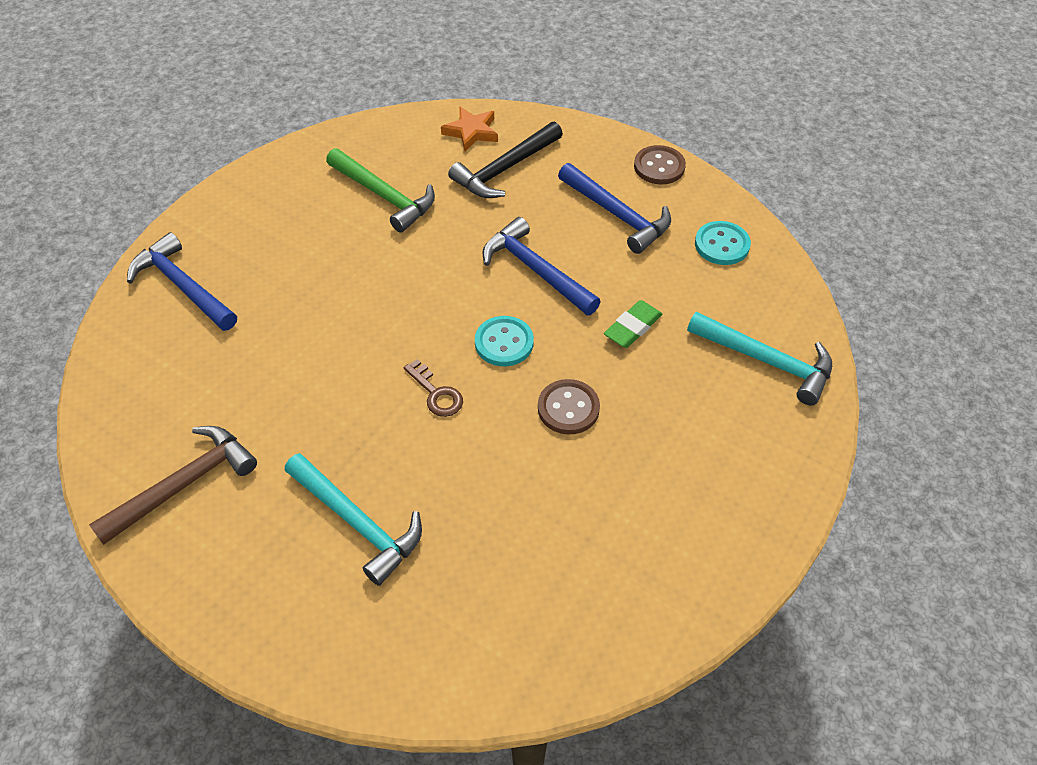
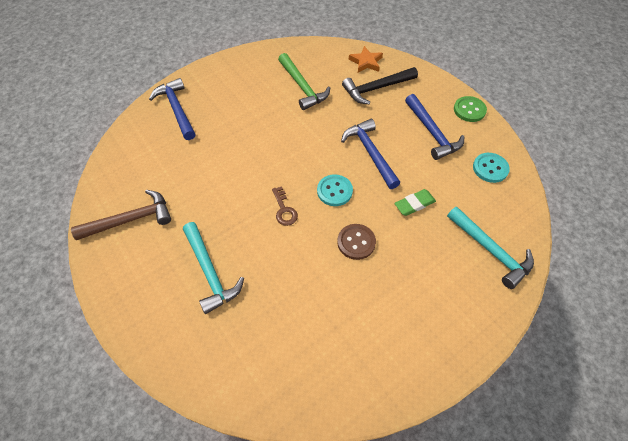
camera: 20 degrees right, 5 degrees up
(659, 167) = (469, 110): brown button -> green button

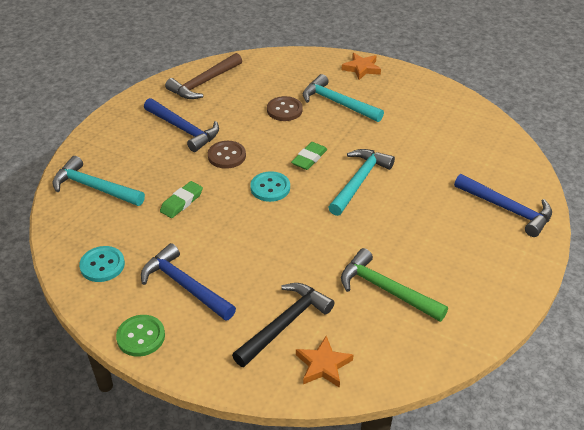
camera: 155 degrees right, 15 degrees down
(130, 219) = (437, 112): brown hammer -> brown hammer (204, 83)
(142, 320) = (361, 68): none -> orange star
(259, 170) = (359, 181): none -> turquoise hammer
(269, 284) = (284, 110): none -> brown button
(284, 210) = (309, 158): brown key -> green eraser
(370, 153) = (251, 236): blue hammer -> blue hammer (184, 129)

